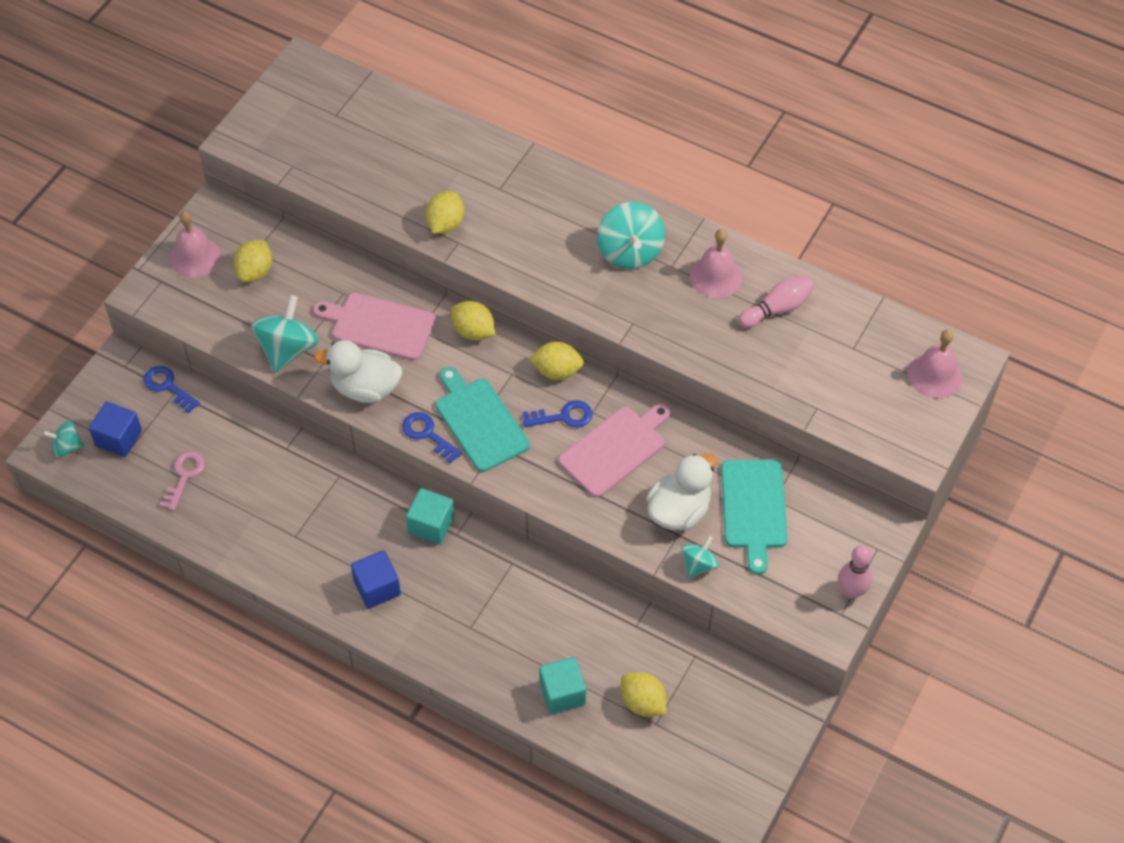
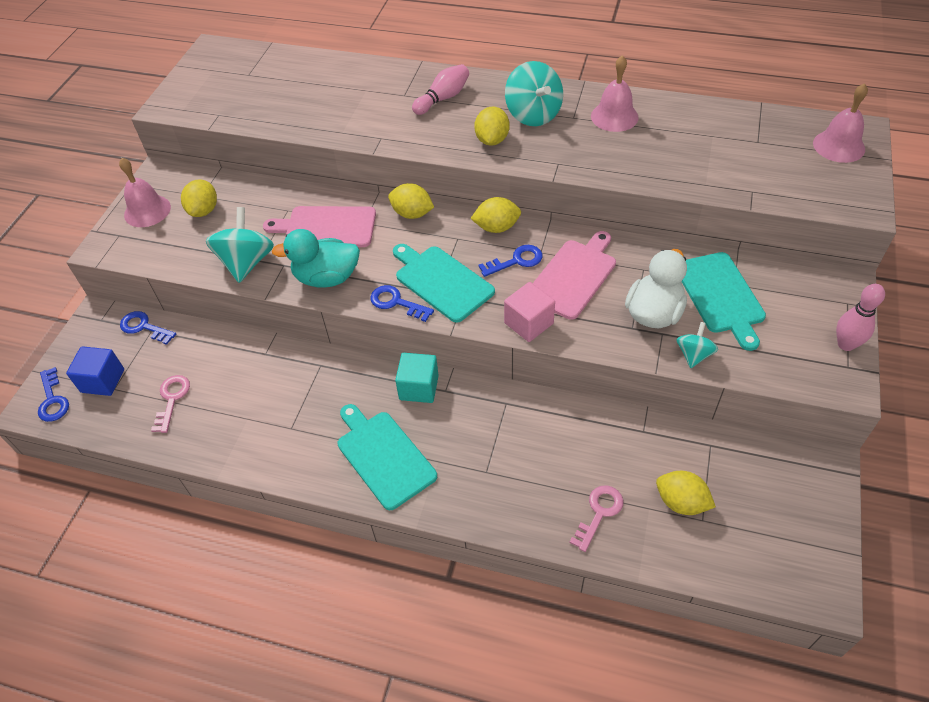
camera: 10 degrees left, 5 degrees down
(67, 447) = (52, 400): turquoise spinning top -> blue key
(365, 388) = (327, 278): white duck -> turquoise duck
(377, 588) = (383, 456): blue cube -> turquoise cutting board
(445, 224) = (365, 127): yellow lemon -> yellow lemon (492, 140)
(551, 490) = (528, 323): none -> pink cube
(562, 693) = (599, 513): turquoise cube -> pink key
(777, 308) = (678, 127): pink bowling pin -> pink bowling pin (443, 98)

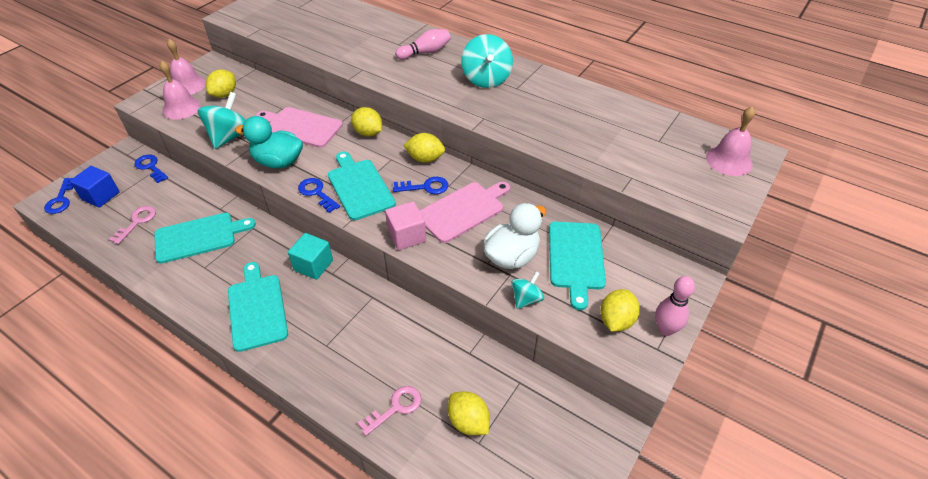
camera: 15 degrees right, 5 degrees down
(261, 394) = (199, 237): none -> turquoise cutting board
(492, 140) = (443, 90): yellow lemon -> yellow lemon (616, 321)
(614, 116) = (550, 95): pink bell -> pink bell (181, 108)

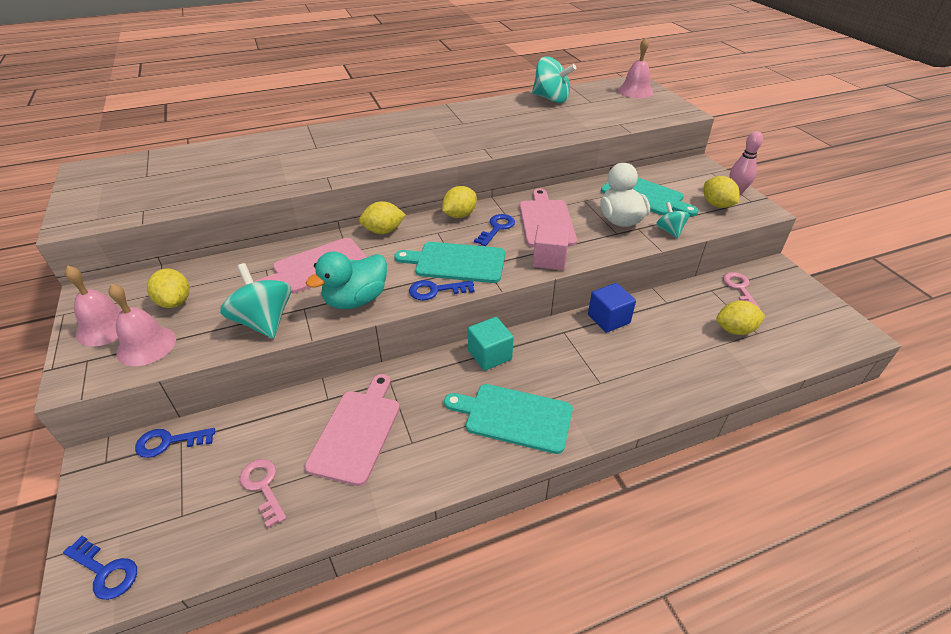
camera: 55 degrees left, 5 degrees down
(101, 196) = (160, 515): blue cube -> blue cube (608, 319)
(199, 237) = (356, 432): turquoise cutting board -> pink cutting board
(395, 408) = (699, 364): pink key -> pink key (739, 289)
(425, 52) = (352, 140): pink bowling pin -> none
(486, 79) = (433, 129): turquoise spinning top -> turquoise spinning top (551, 99)

